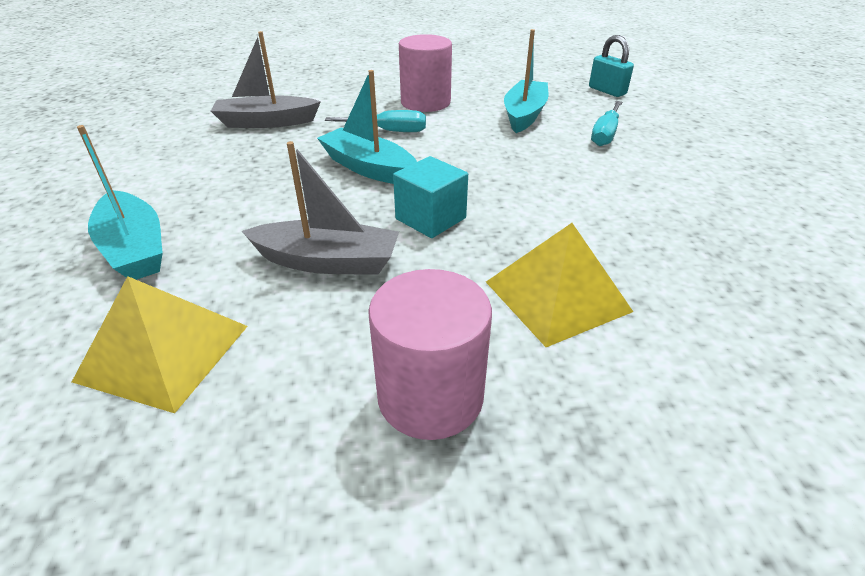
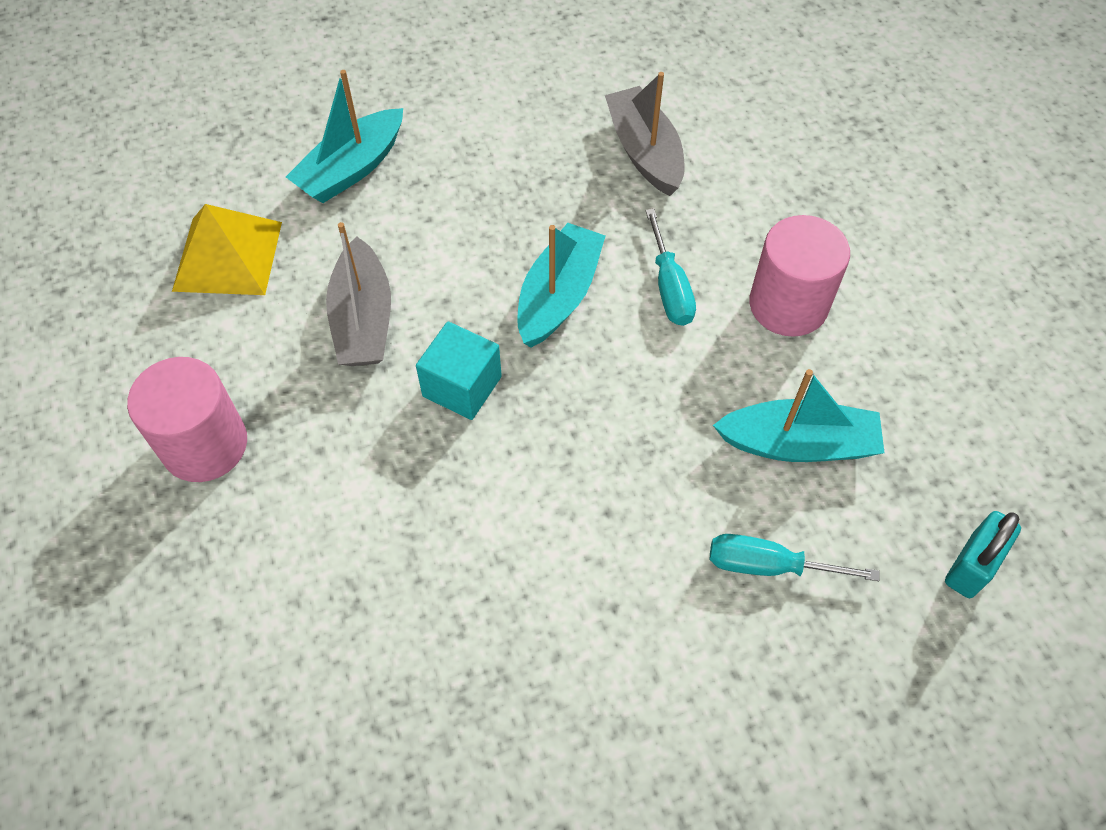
camera: 75 degrees right, 20 degrees up
(557, 296) = (347, 527): yellow pyramid -> none

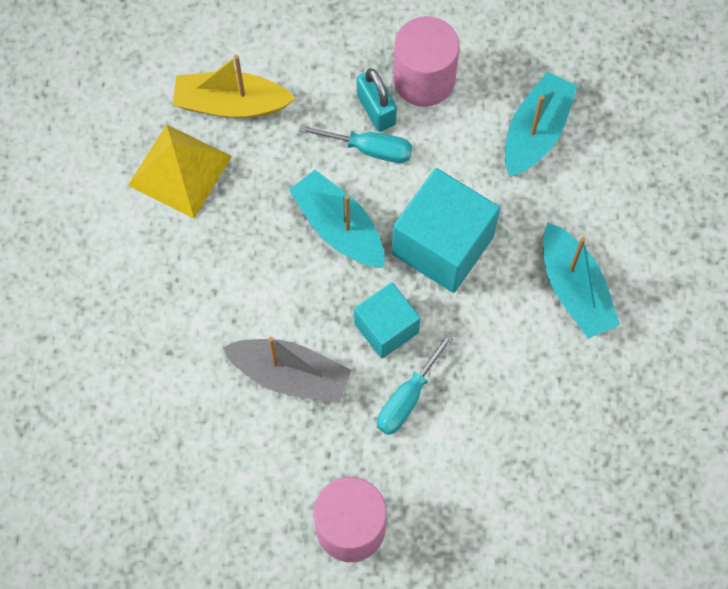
camera: 65 degrees left, 10 degrees up
(228, 256) = (173, 458): yellow pyramid -> yellow pyramid (180, 170)
(352, 169) = (129, 330): turquoise boat -> turquoise boat (574, 289)
(594, 402) = (442, 245): none -> turquoise cube
(644, 152) = (231, 104): grey boat -> yellow boat
(769, 566) = (613, 196): turquoise screwdriver -> turquoise screwdriver (407, 398)
(971, 565) = (664, 80): turquoise padlock -> turquoise padlock (376, 110)

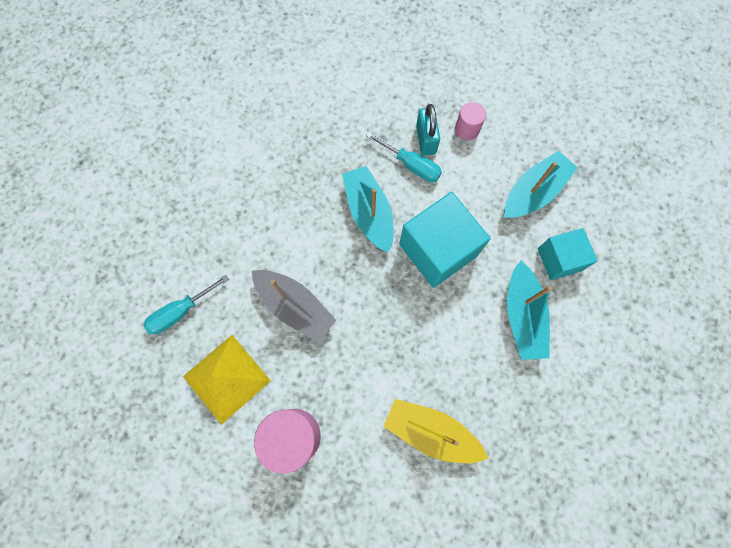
camera: 20 degrees right, 5 degrees up
(180, 170) = (276, 137): yellow pyramid -> yellow pyramid (227, 378)
(231, 104) = (328, 104): yellow boat -> yellow boat (431, 431)
(386, 328) = (375, 296): turquoise cube -> turquoise cube (559, 259)
(407, 398) = (371, 353): turquoise screwdriver -> turquoise screwdriver (181, 311)
(424, 79) = (467, 129): pink cylinder -> pink cylinder, size x0.54

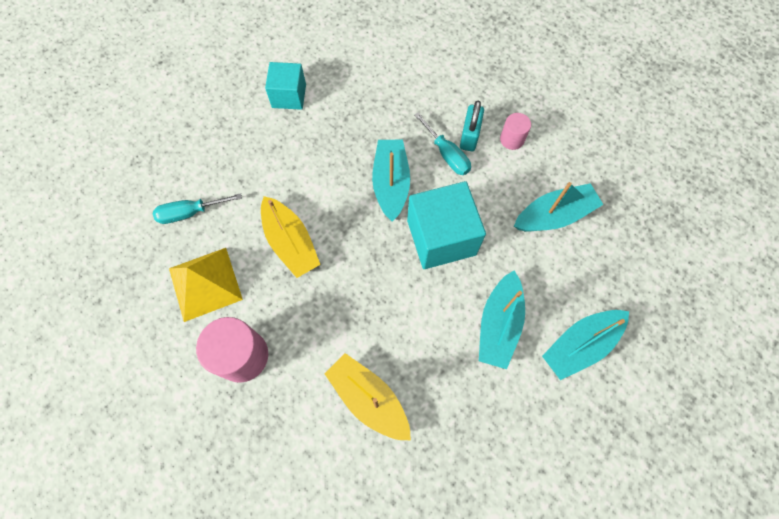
camera: 20 degrees right, 5 degrees down
(295, 306) = (290, 242): grey boat -> yellow boat
(559, 259) = (555, 285): turquoise cube -> turquoise cube (289, 96)
(601, 308) = (580, 345): none -> turquoise boat

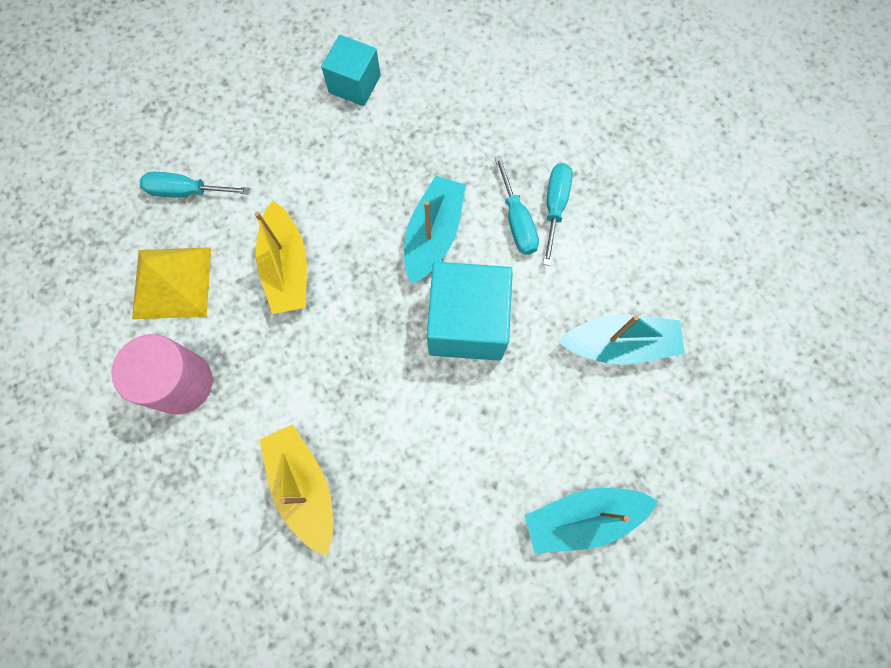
camera: 20 degrees right, 5 degrees up
(469, 136) = (554, 207): turquoise padlock -> turquoise screwdriver
(499, 324) = (493, 455): turquoise boat -> none
(512, 139) = (606, 229): pink cylinder -> none

